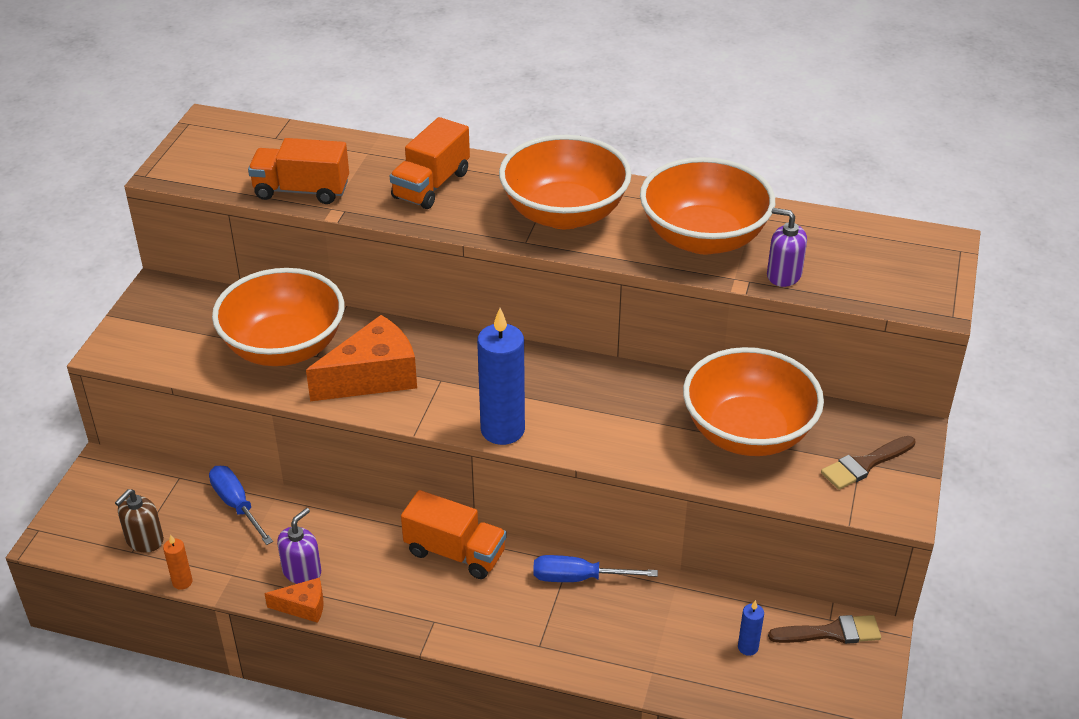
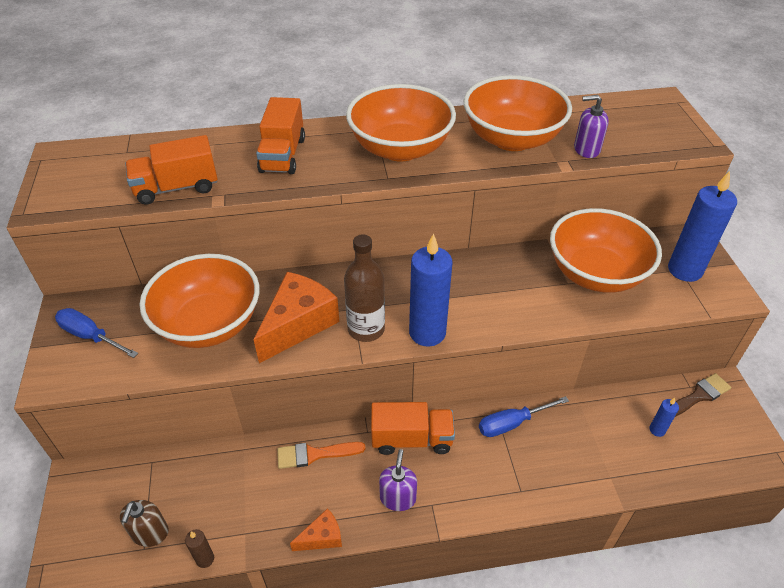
camera: 25 degrees left, 5 degrees up
(182, 582) = (205, 559): orange candle -> brown candle
(236, 505) = (215, 467): blue screwdriver -> blue screwdriver (90, 336)
(302, 571) = (302, 505): purple soap dispenser -> purple soap dispenser (398, 498)
(343, 529) = (315, 454): none -> orange brush
(440, 405) = (366, 329): none -> brown bottle
(865, 464) = (684, 270): brown brush -> blue candle

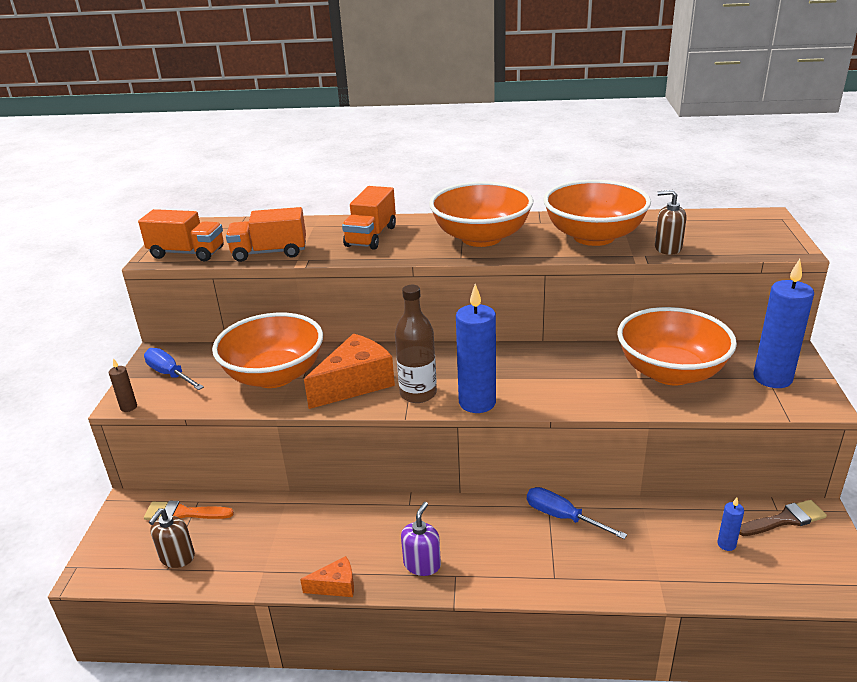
camera: 15 degrees right, 15 degrees down
(205, 559) = (219, 586): brown candle -> brown candle (128, 407)
(315, 454) = (351, 516): orange brush -> orange brush (183, 513)
(412, 439) = (452, 516): orange truck -> orange truck (187, 253)
(512, 423) = (562, 517): blue screwdriver -> blue screwdriver turned 45 degrees clockwise
(586, 149) = (667, 248): purple soap dispenser -> brown soap dispenser

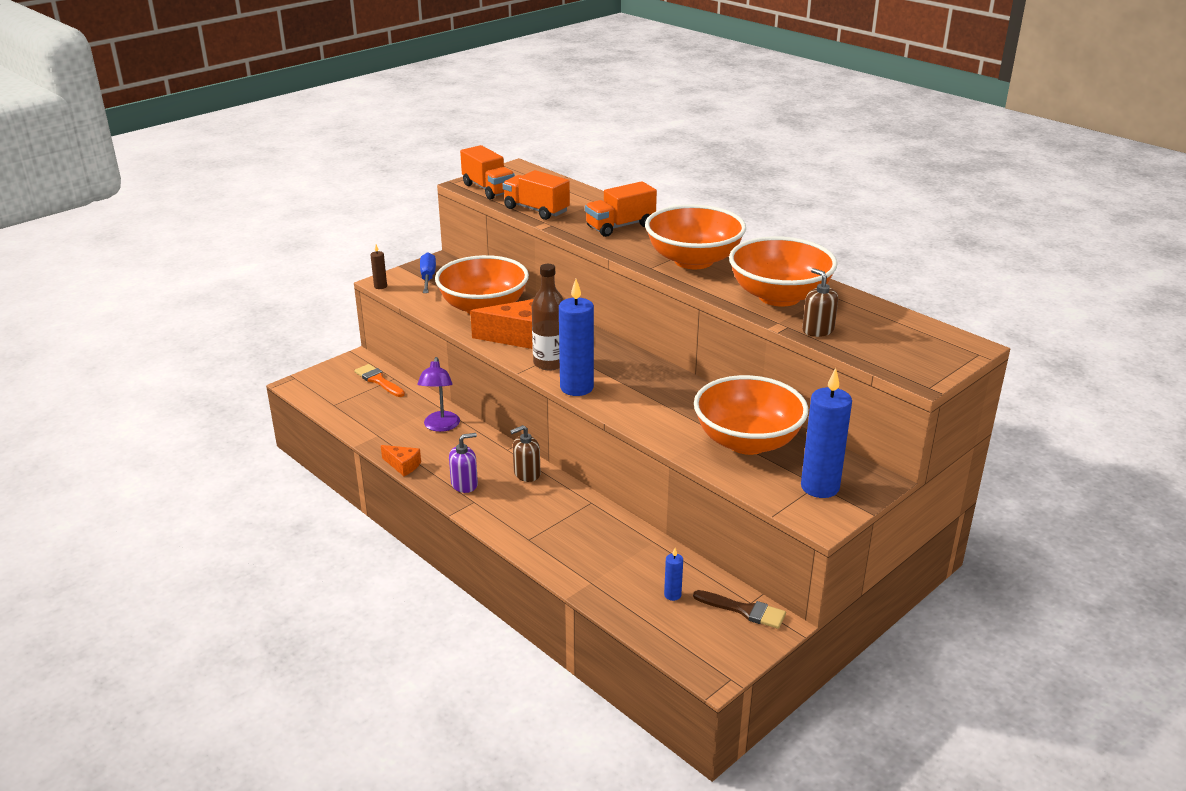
camera: 40 degrees right, 0 degrees up
(177, 557) = (345, 402): brown soap dispenser -> brown soap dispenser (526, 474)
(316, 521) = (440, 426): none -> purple lamp
(562, 517) = (589, 513): blue screwdriver -> none

